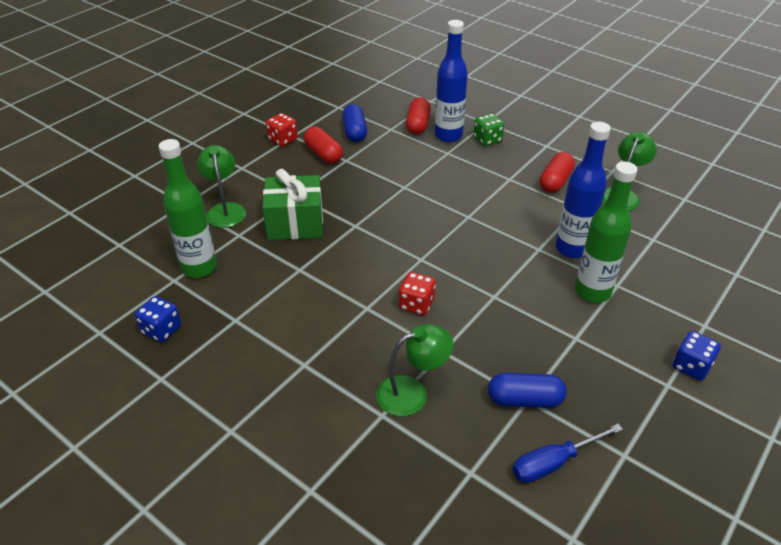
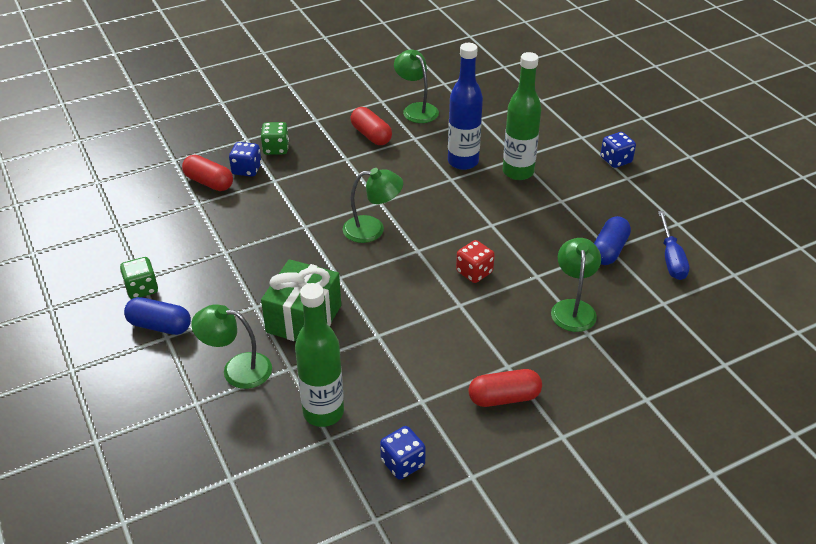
camera: 65 degrees left, 0 degrees up
(283, 140) = (142, 289): red dice -> green dice
(323, 154) = (200, 265): red capsule -> red capsule (504, 398)
(354, 132) = (180, 230): blue capsule -> blue capsule (160, 326)
(428, 224) = (372, 229): none -> green lamp
(448, 136) = (246, 169): blue bottle -> blue dice

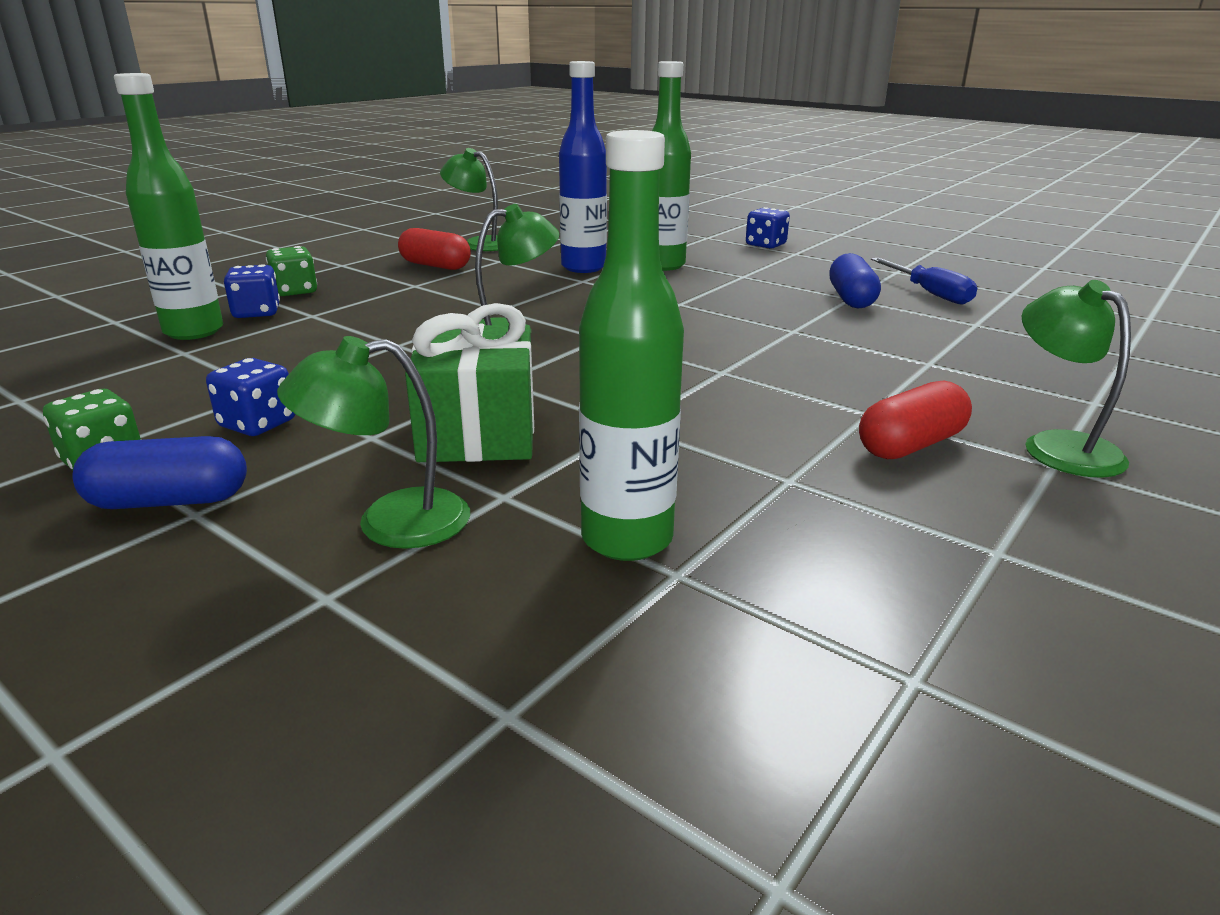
camera: 25 degrees left, 15 degrees down
(209, 182) = (194, 331): red capsule -> green bottle
(403, 463) = (857, 569): blue dice -> blue dice (258, 424)
(474, 272) = (705, 341): red dice -> none
(573, 308) = (877, 346): green lamp -> green lamp (1058, 446)

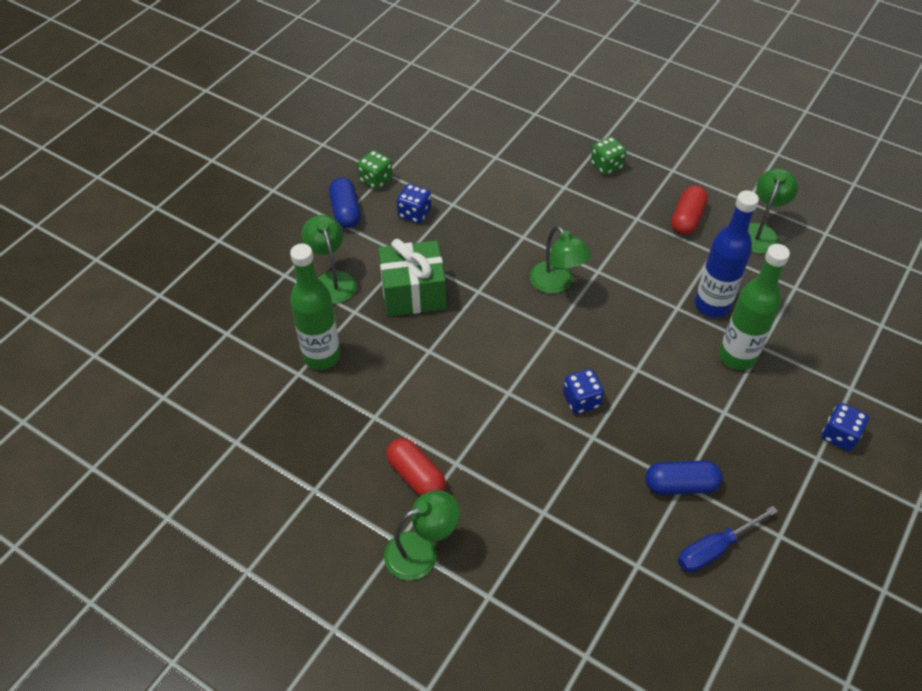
camera: 85 degrees right, 25 degrees up
(194, 331) = (525, 149): green bottle -> none
(256, 313) = (562, 163): blue dice -> blue dice (581, 400)

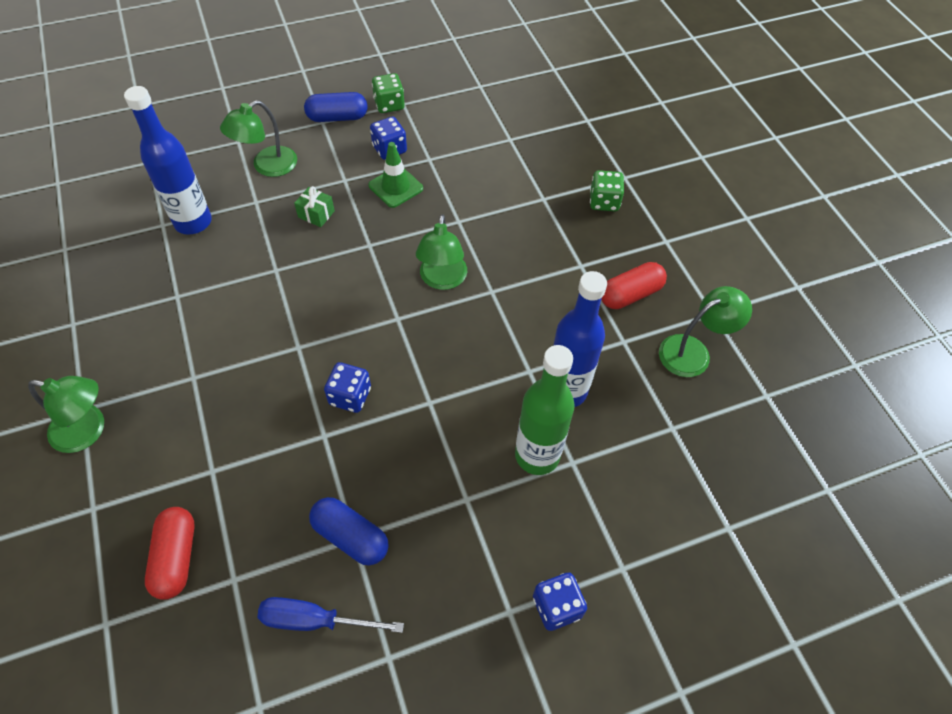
camera: 35 degrees right, 5 degrees up
(322, 356) = (193, 222): green bottle -> blue bottle
(332, 280) = (267, 166): green lamp -> green lamp turned 150 degrees counterclockwise
(345, 211) = (337, 117): blue capsule -> blue capsule turned 60 degrees clockwise
(413, 293) = (316, 214): green gift -> green gift, size x0.45
(416, 476) = (152, 366): red capsule -> red capsule (176, 557)
(450, 238) = (395, 187): none -> green traffic cone

